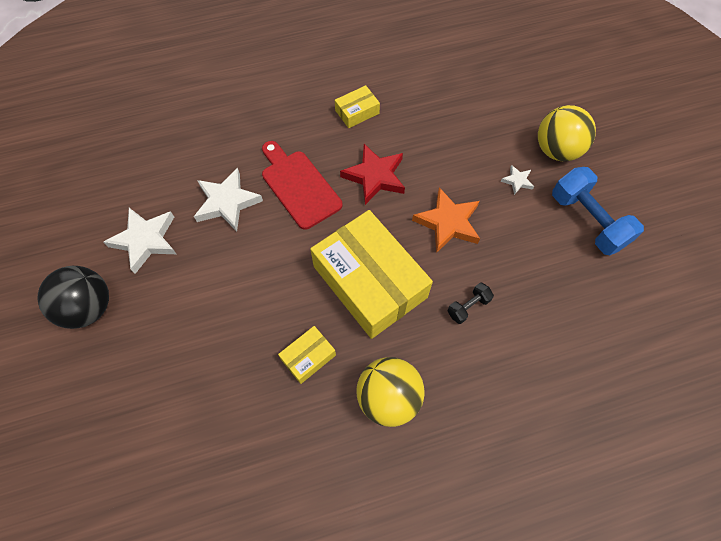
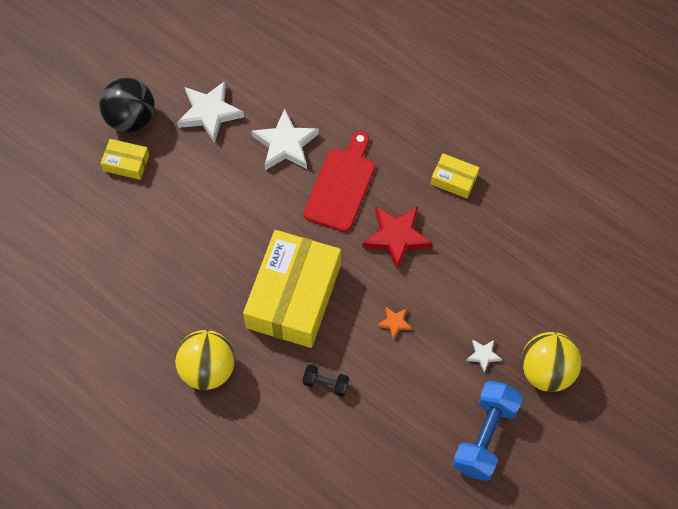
camera: 55 degrees right, 0 degrees up
(308, 357) = (199, 293): yellow box -> yellow box (126, 163)
(448, 223) = (394, 323): orange star -> orange star, size x0.49

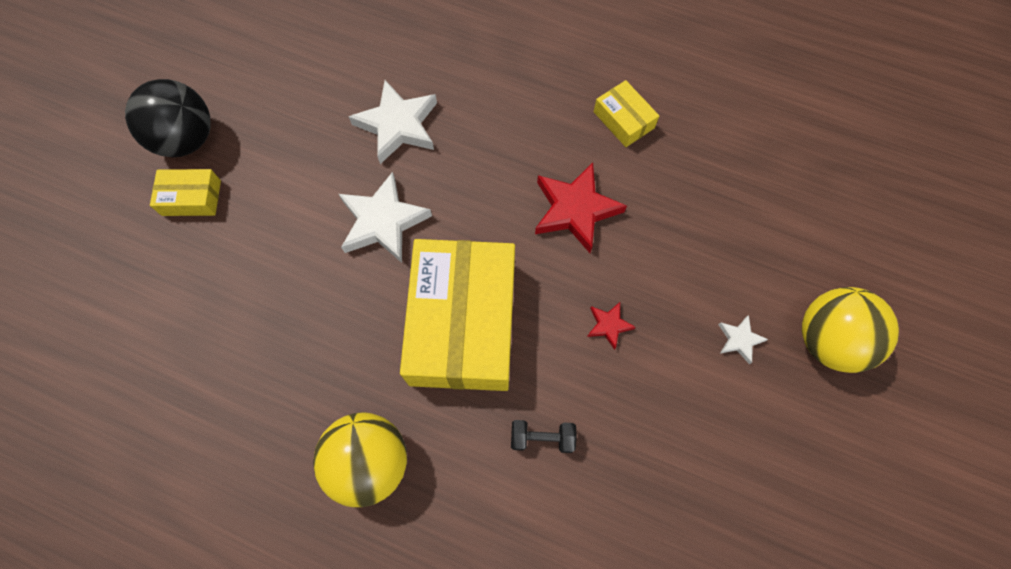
camera: 15 degrees left, 5 degrees up
(209, 113) = (289, 108): white star -> white star (383, 221)
(341, 185) = (484, 160): red cutting board -> none
(394, 323) = (609, 325): orange star -> red star
(454, 179) = (623, 120): yellow box -> yellow box turned 45 degrees clockwise
(485, 437) = (783, 456): blue dumbbell -> none

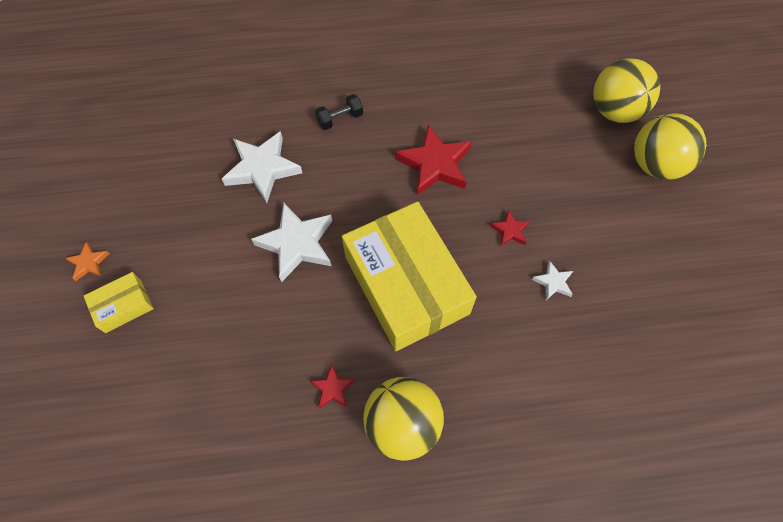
camera: 30 degrees left, 5 degrees down
(186, 139) = (89, 263): black ball -> orange star
(326, 387) = (332, 388): none -> red star
(542, 438) = (516, 333): black dumbbell -> black dumbbell (340, 119)
(623, 120) = (428, 87): yellow box -> none
(739, 340) = (601, 194): white star -> white star (553, 282)
(822, 252) = (615, 111): none -> yellow ball

